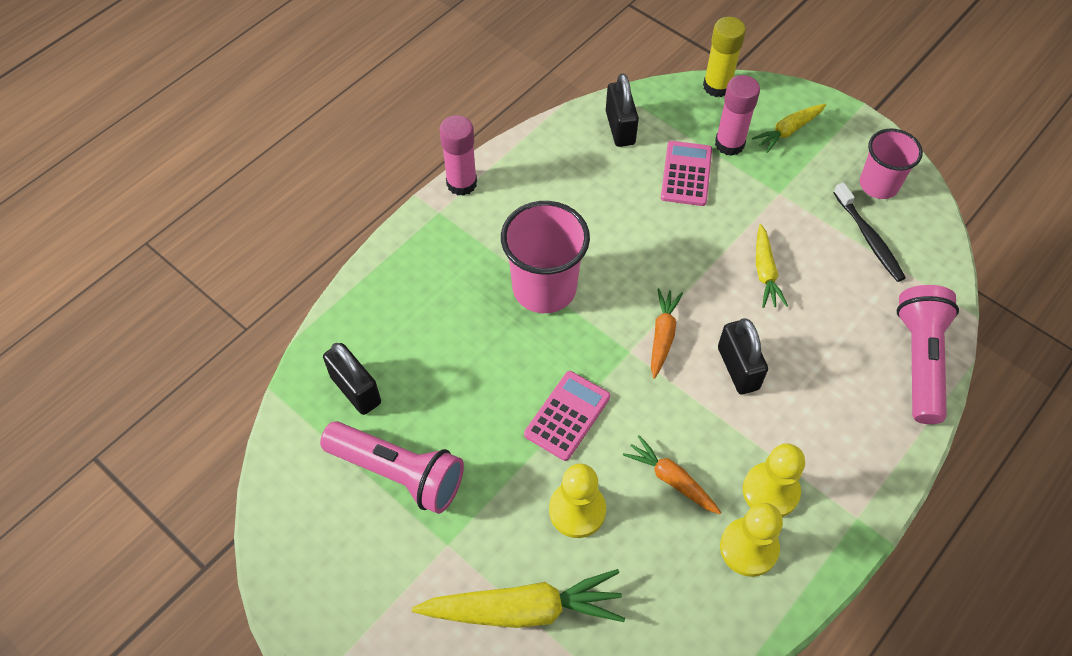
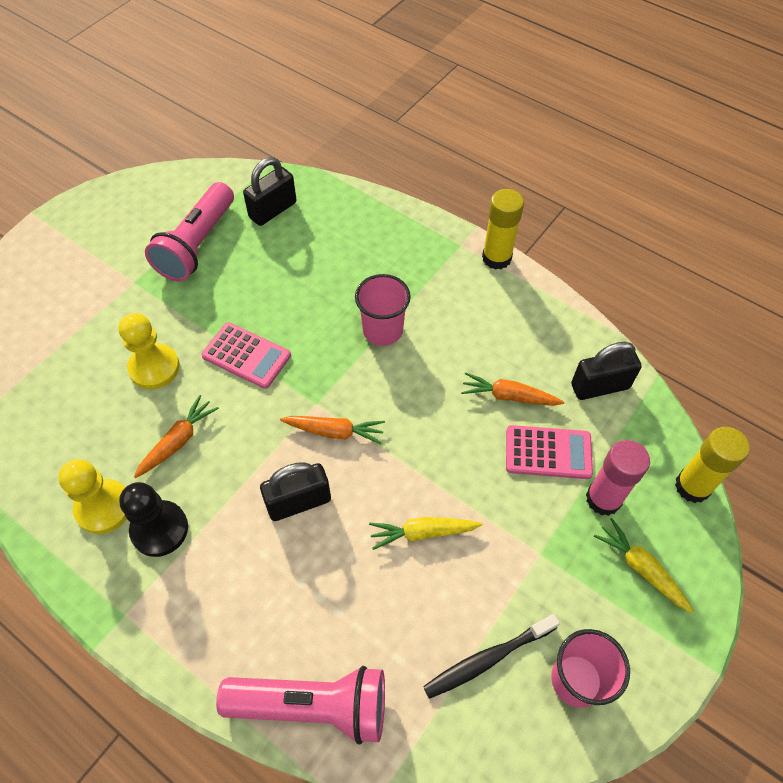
camera: 85 degrees right, 0 degrees up
(461, 183) = (496, 258): pink glue stick -> yellow glue stick
(524, 609) = (73, 335): yellow carrot -> none
(544, 288) = (383, 330): pink cup -> pink cup, size x0.66
(627, 194) = (508, 396): none -> orange carrot
(770, 491) = (159, 529): yellow pawn -> black pawn

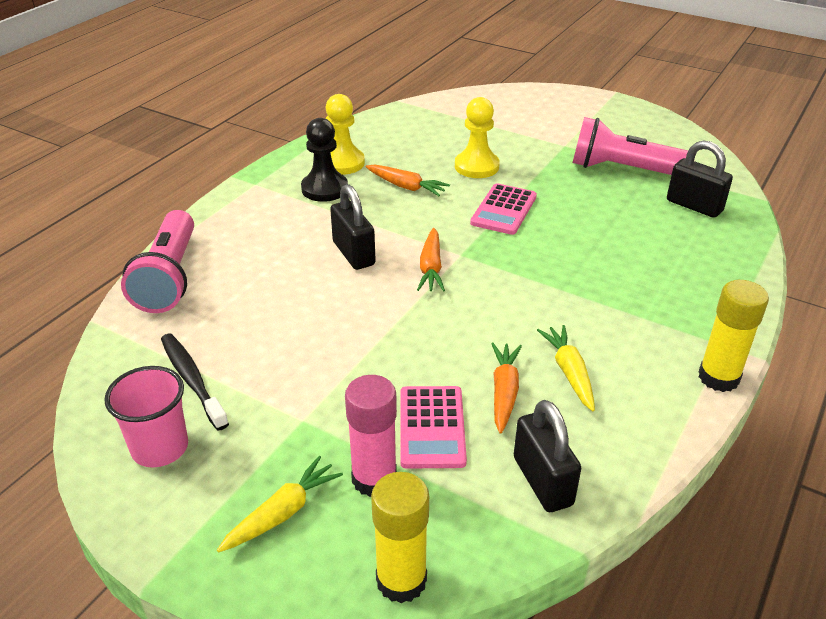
camera: 85 degrees right, 20 degrees down
(383, 330) = (565, 290): pink cup -> none
(422, 533) = (325, 331): yellow carrot -> yellow carrot (569, 372)

